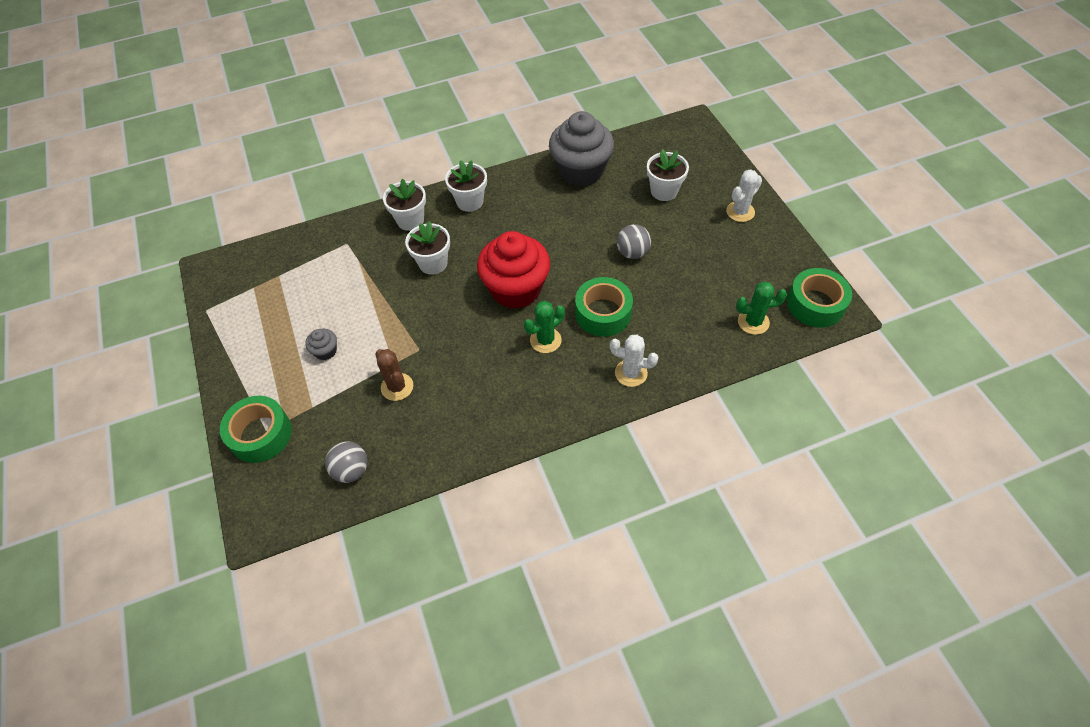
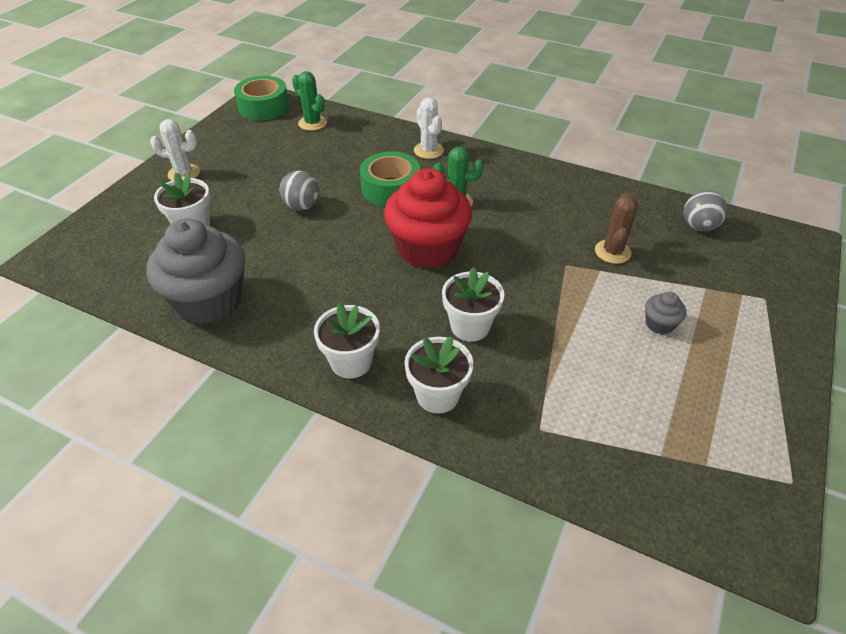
camera: 135 degrees left, 10 degrees down
(260, 434) = (772, 298): green tape -> none

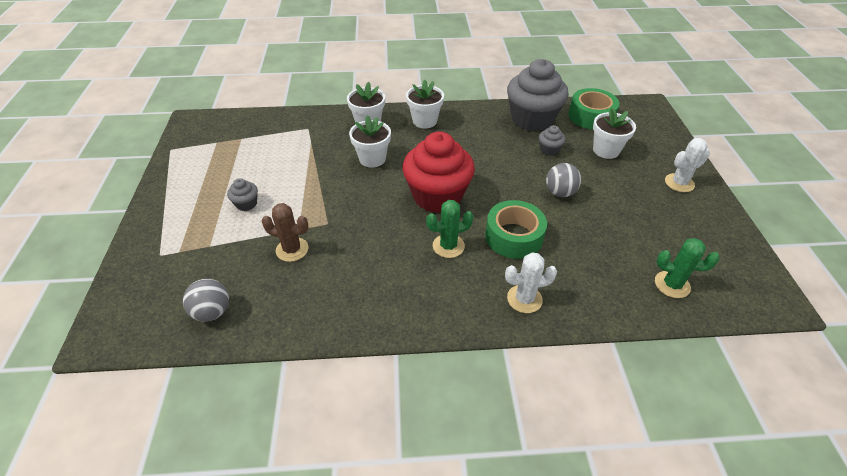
camera: 150 degrees right, 0 degrees up
(249, 251) = (549, 150): none -> grey cupcake
(264, 107) = (747, 285): green tape -> green tape (591, 116)
(428, 150) = (524, 299): white cactus -> white cactus turned 45 degrees counterclockwise
(612, 252) = (292, 249): brown cactus -> brown cactus turned 60 degrees counterclockwise

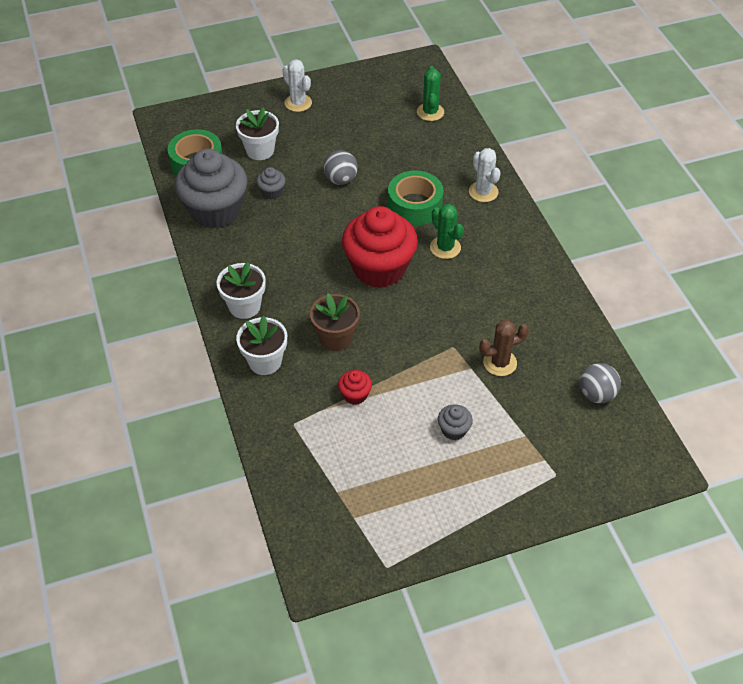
camera: 105 degrees left, 5 degrees up
(292, 249) = (500, 363): brown cactus -> brown cactus turned 75 degrees clockwise
(313, 159) = (355, 395): none -> red cupcake
(372, 159) = (335, 338): white flower pot -> brown flower pot

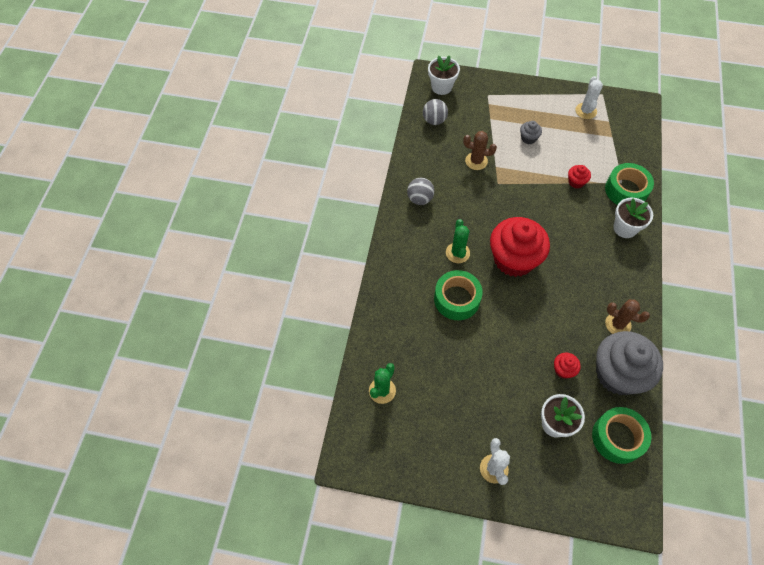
camera: 150 degrees left, 10 degrees up
(232, 253) = (618, 324): none -> brown cactus
(244, 306) = (624, 275): white flower pot -> white flower pot (441, 87)
(272, 192) = (563, 370): grey cupcake -> red cupcake
(283, 414) = (626, 190): none -> green tape
(335, 338) = (570, 223): brown flower pot -> none
(341, 180) = (500, 354): grey ball -> grey ball (420, 199)
(483, 192) = (397, 285): white cactus -> white cactus (586, 111)

